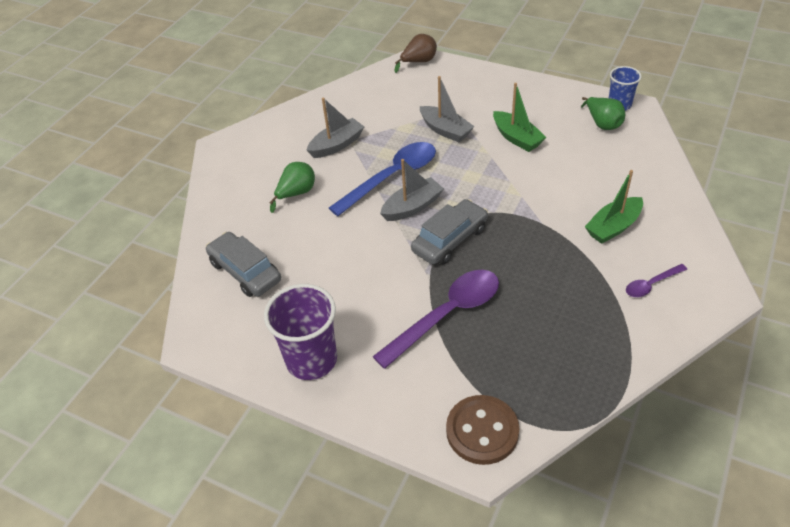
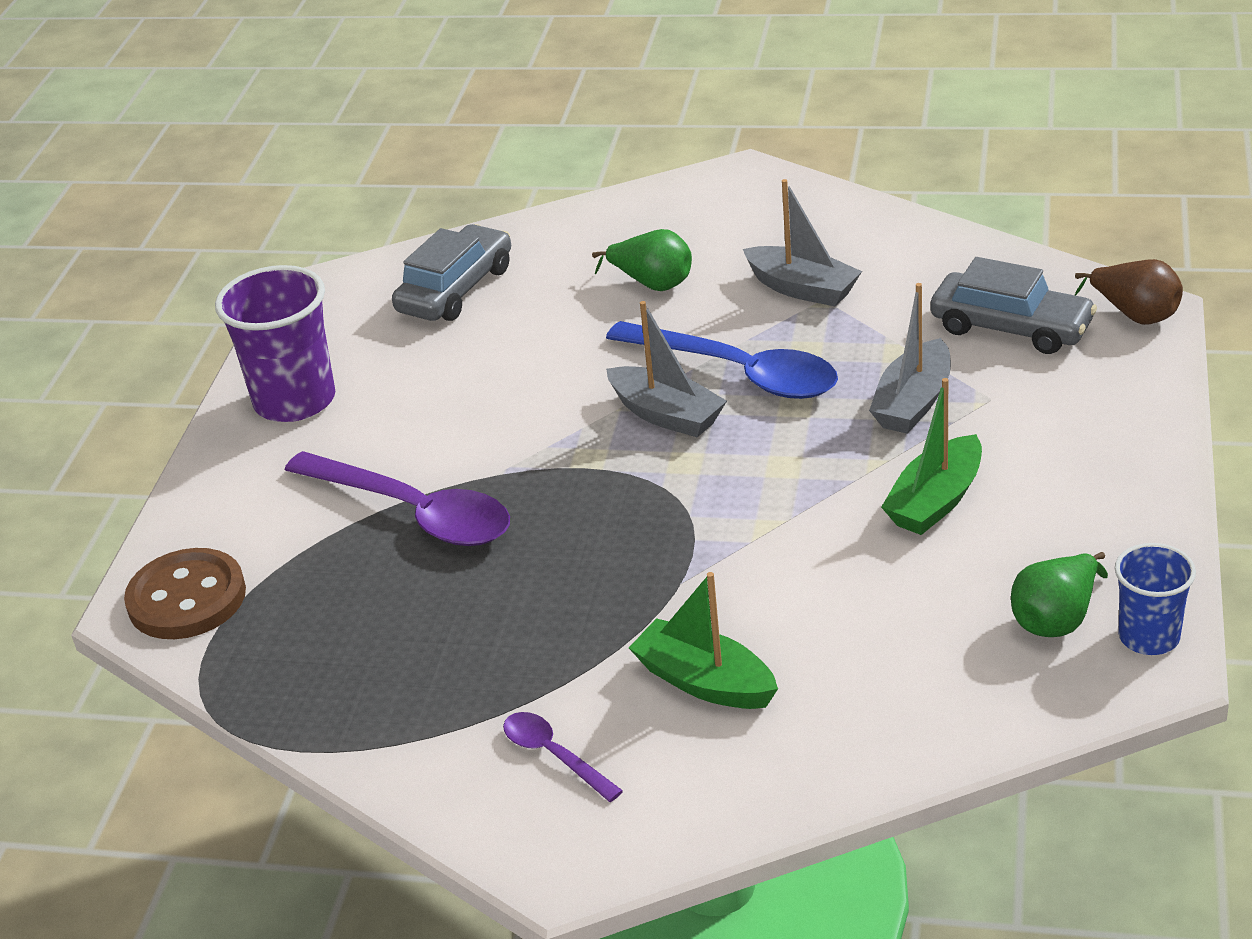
camera: 75 degrees right, 10 degrees down
(450, 240) = (595, 477): grey car -> grey car (1011, 327)

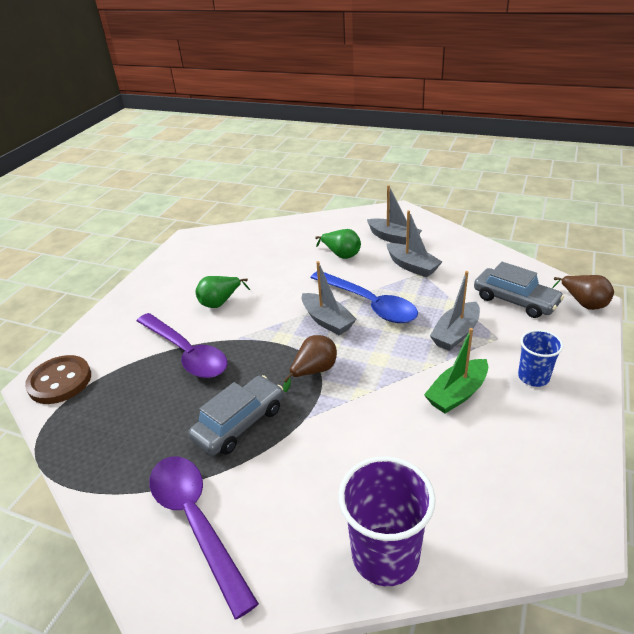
camera: 10 degrees right, 0 degrees up
(295, 401) = (159, 287): purple cup -> purple cup (385, 555)
(456, 289) = (252, 246): grey car -> grey car (239, 423)
(554, 755) = (196, 521): purple spoon -> purple spoon, size x2.05
(671, 505) = (314, 371): none -> brown pear
(704, 682) = (297, 488): green boat -> none
(749, 235) = (393, 238): none -> grey boat
(1056, 619) = (517, 487): green pear -> green pear (220, 302)
(1149, 637) = (576, 513): blue cup -> blue cup (533, 377)

